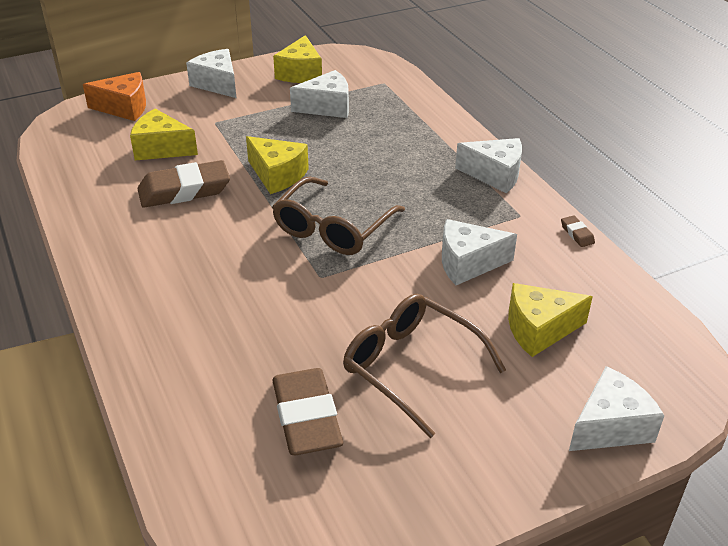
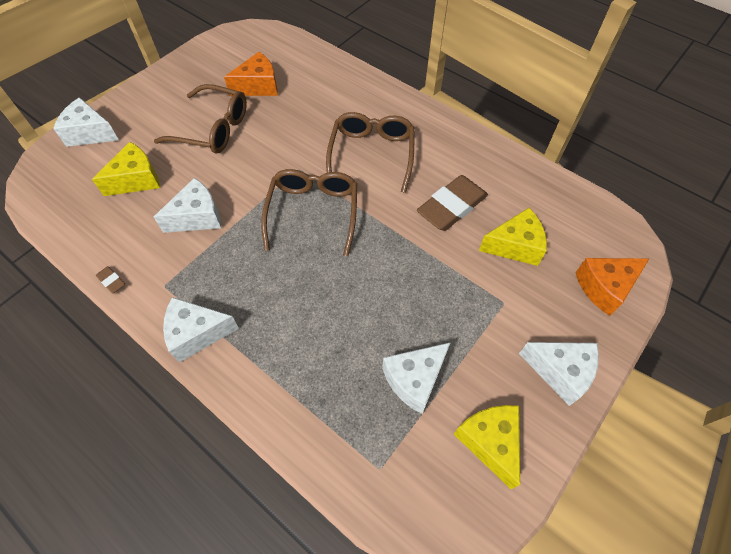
camera: 155 degrees right, 20 degrees up
(220, 263) = (371, 154): none -> brown glasses
(277, 175) = (393, 252): yellow cheese -> none
(306, 417) = (258, 86): brown eraser -> orange cheese
(610, 426) = (90, 133): white cheese -> white cheese turned 75 degrees clockwise

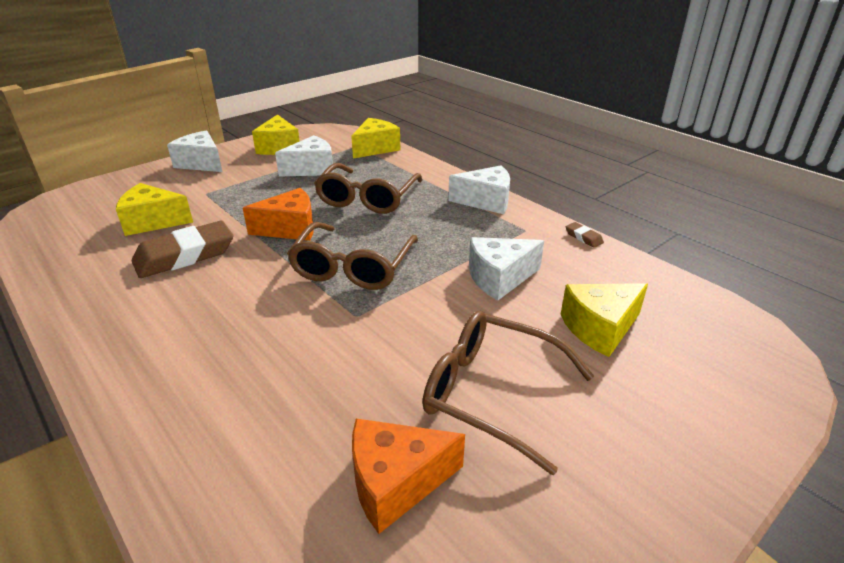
camera: 170 degrees left, 25 degrees down
(90, 133) = (729, 415): white cheese -> none
(349, 464) = (375, 148): none -> yellow cheese
(371, 154) = (240, 320): brown glasses -> brown glasses (367, 198)
(604, 287) = (108, 192): orange cheese -> orange cheese (290, 228)

